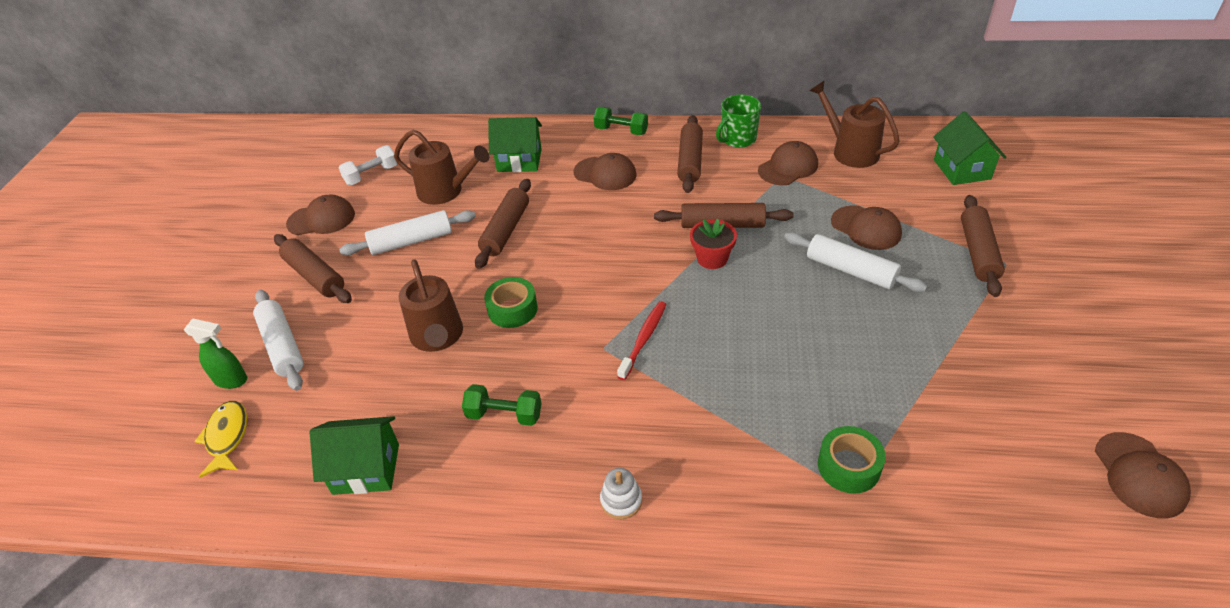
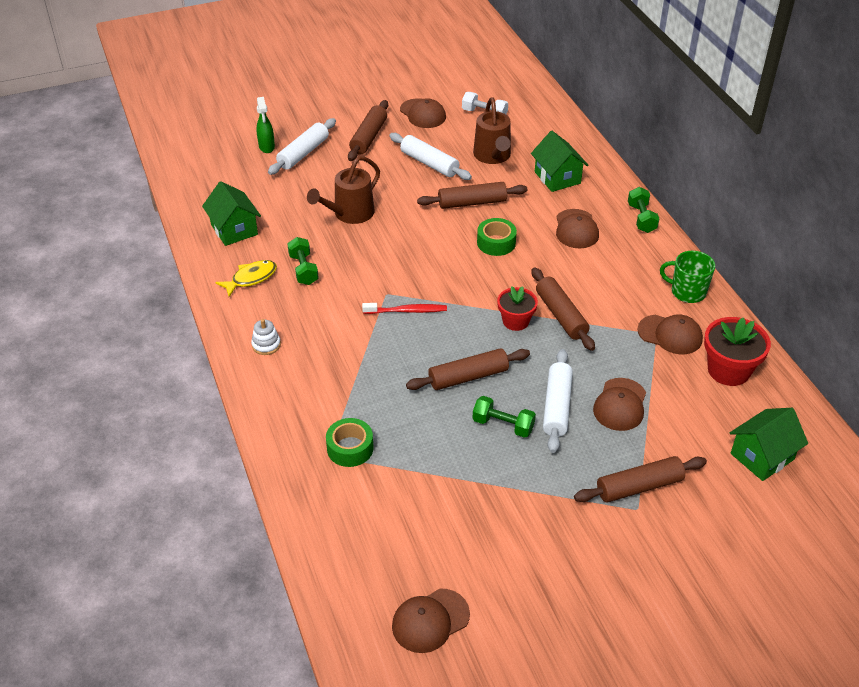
camera: 60 degrees right, 0 degrees up
(227, 437) = (227, 166): yellow fish -> yellow fish (251, 278)
(512, 309) = (395, 237): green tape -> green tape (496, 243)
(690, 161) = (631, 272): brown rolling pin -> brown rolling pin (468, 377)
(850, 151) = (728, 370): brown watering can -> red flower pot
(862, 318) = (503, 425): none -> green dumbbell

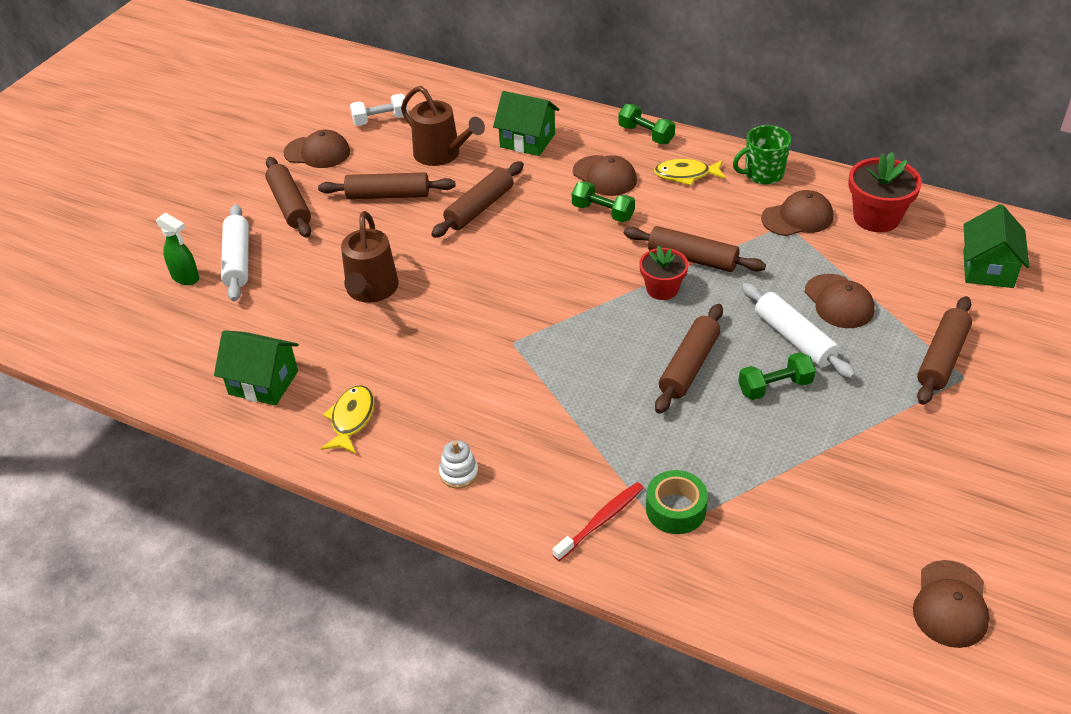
camera: 40 degrees left, 0 degrees up
(303, 269) = (396, 374): green dumbbell -> green dumbbell (603, 212)
(407, 311) = (553, 345): red toothbrush -> red toothbrush (601, 521)
(429, 163) = (388, 195): white rolling pin -> brown rolling pin
(496, 243) = (551, 231): green tape -> none
(632, 260) = (686, 175): none -> yellow fish

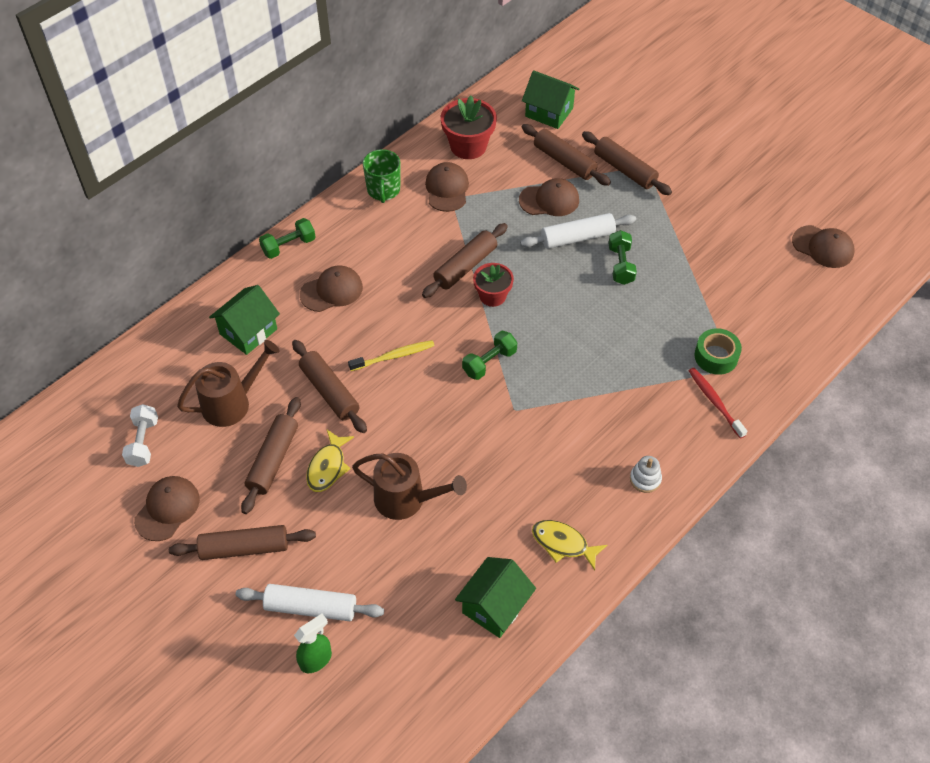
camera: 75 degrees left, 10 degrees up
(542, 238) = (394, 356): none -> yellow toothbrush
(603, 212) = (380, 306): green dumbbell -> green dumbbell (489, 362)
(686, 175) = (359, 237): yellow fish -> yellow fish (328, 467)
(689, 366) = (583, 306): brown rolling pin -> brown rolling pin (564, 161)

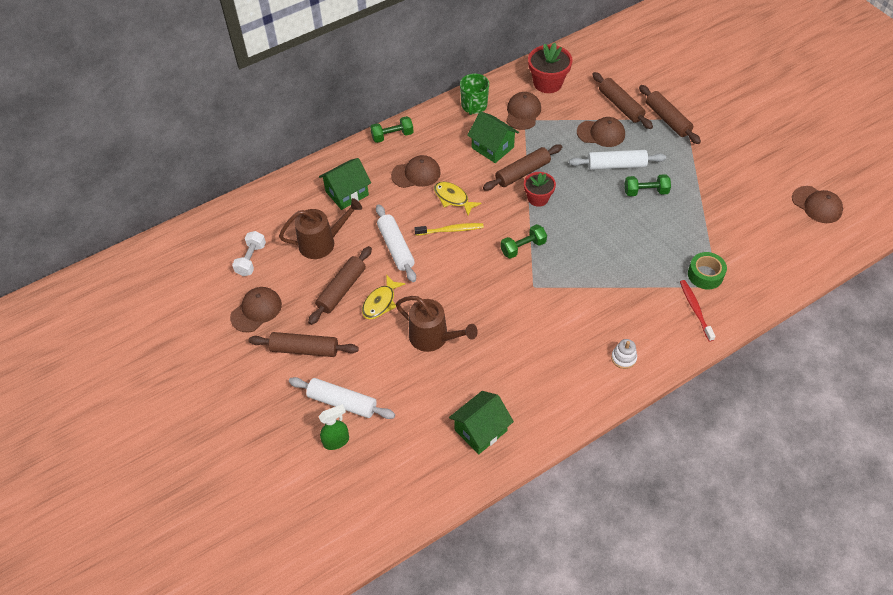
camera: 15 degrees right, 0 degrees up
(329, 392) = (396, 247): brown rolling pin -> white rolling pin
(549, 112) = (618, 67): green house -> green house (492, 147)
(563, 544) = (546, 394): yellow fish -> yellow fish (453, 198)
(621, 265) = (645, 192): green dumbbell -> green dumbbell turned 75 degrees clockwise

